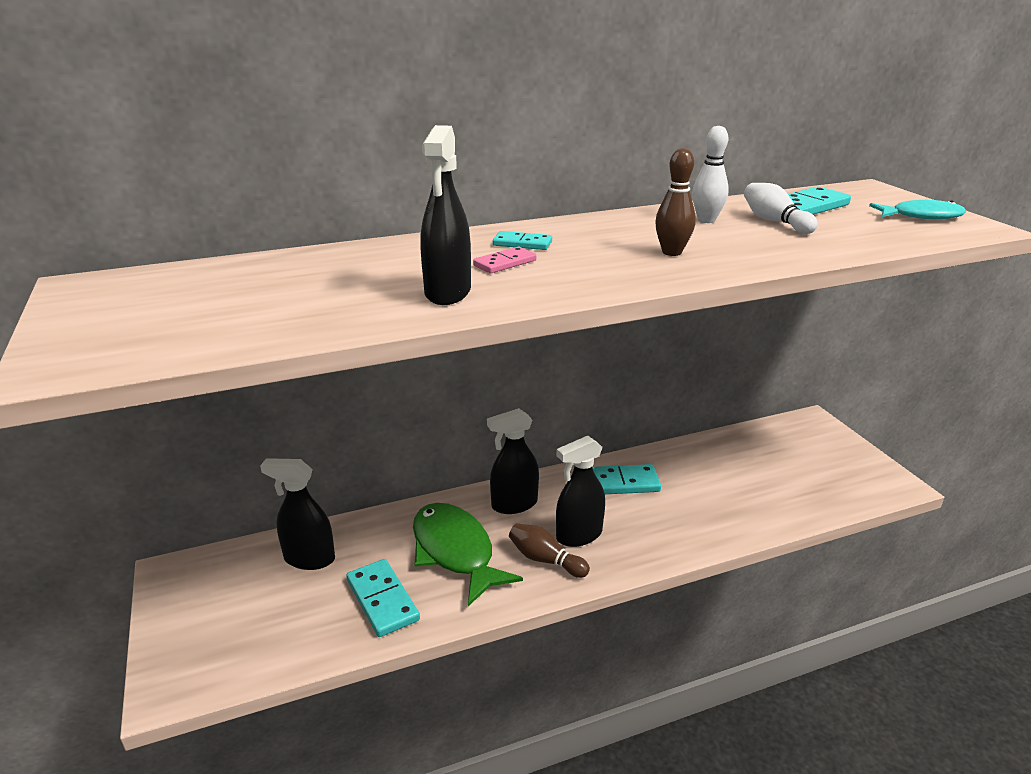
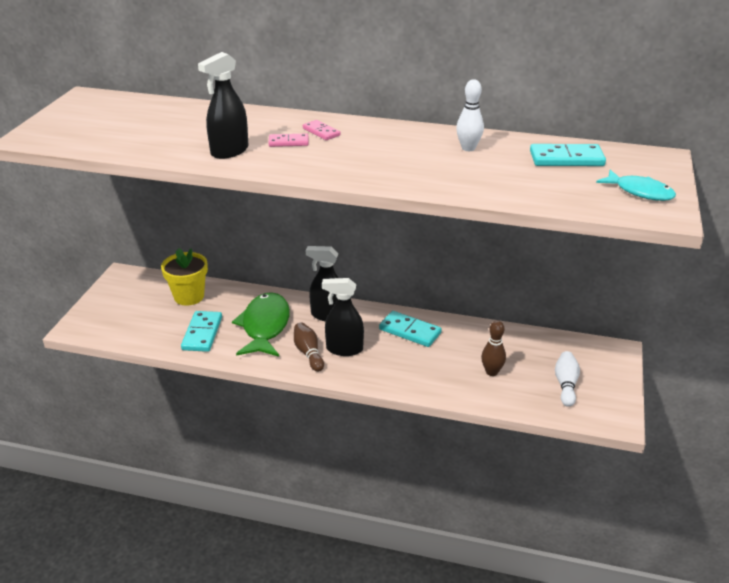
camera: 35 degrees right, 5 degrees up
(309, 559) = (189, 296): black spray bottle -> yellow flower pot
(522, 243) = (321, 132): turquoise domino -> pink domino
(672, 252) = (396, 164): brown bowling pin -> brown bowling pin (491, 372)
(774, 222) = (514, 163): white bowling pin -> white bowling pin (566, 385)

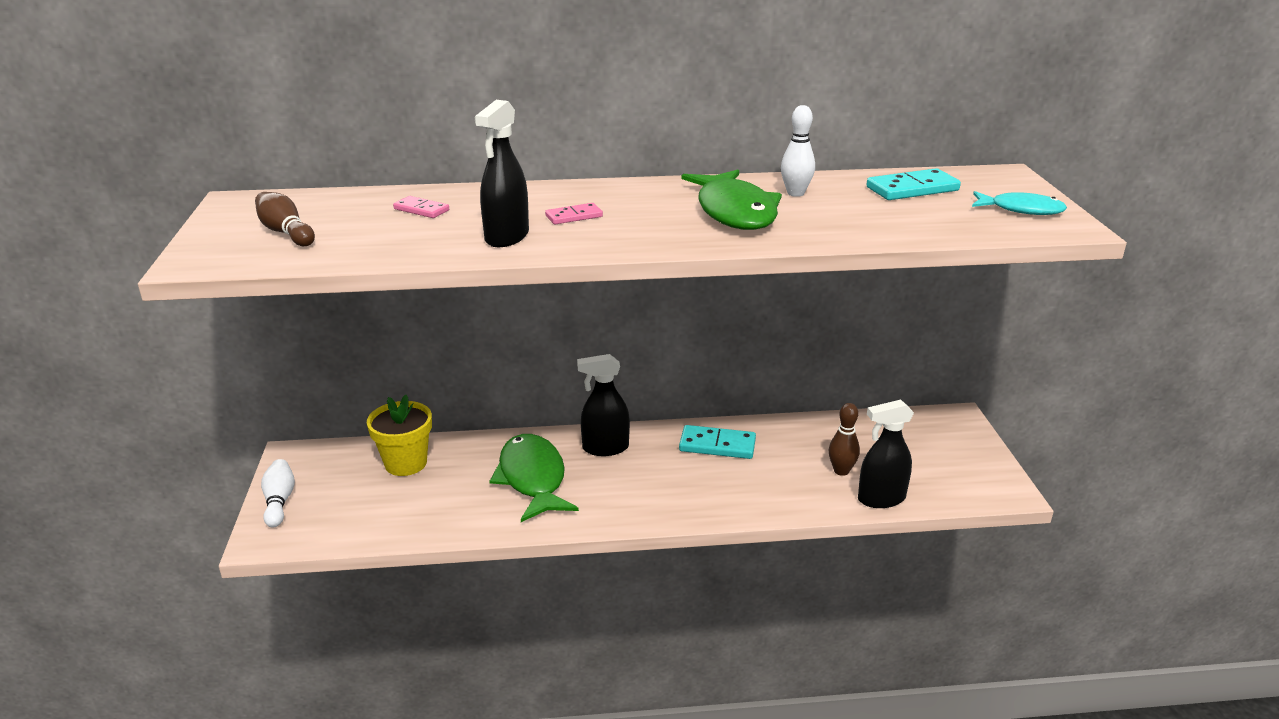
camera: 20 degrees left, 5 degrees down
(202, 333) = (453, 506): turquoise domino -> none
(308, 353) = (610, 499): brown bowling pin -> brown bowling pin (286, 232)
(321, 132) = (604, 200): pink domino -> pink domino (421, 210)
(344, 349) = (651, 484): black spray bottle -> black spray bottle (881, 499)
(406, 157) = (734, 212): none -> green fish
(566, 385) = (930, 466): white bowling pin -> white bowling pin (279, 501)

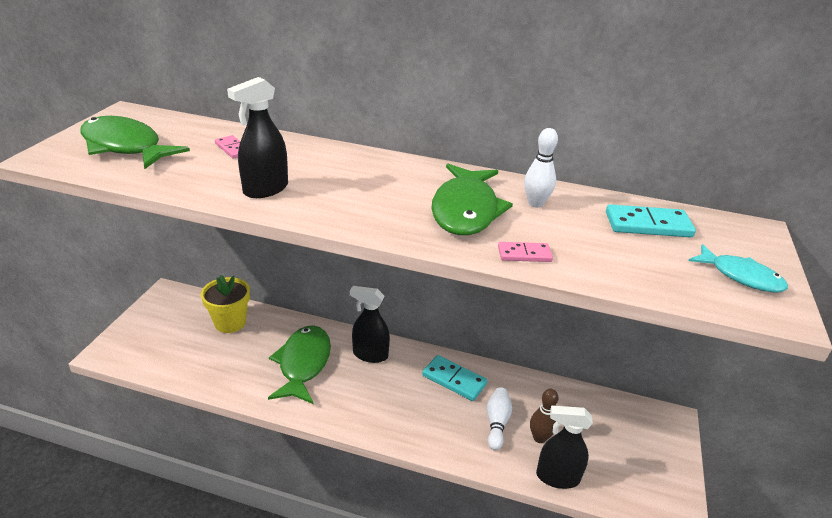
camera: 20 degrees right, 5 degrees up
(279, 501) = (135, 326): white bowling pin -> white bowling pin (497, 423)
(286, 232) = (125, 147): brown bowling pin -> green fish
(574, 216) = (334, 182): pink domino -> pink domino (524, 254)

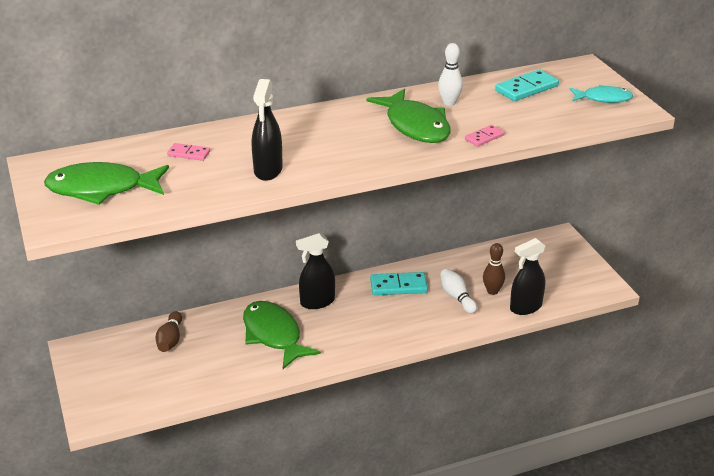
camera: 35 degrees left, 0 degrees up
(230, 322) = (170, 340): yellow flower pot -> brown bowling pin

